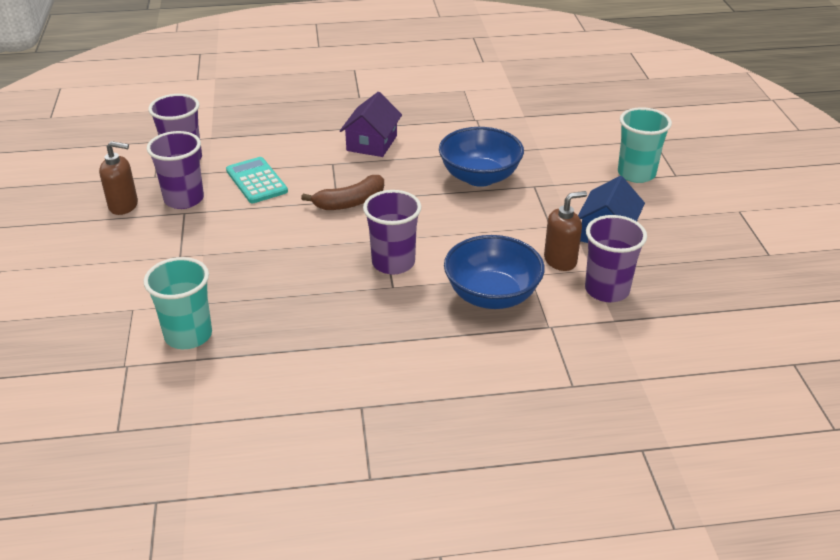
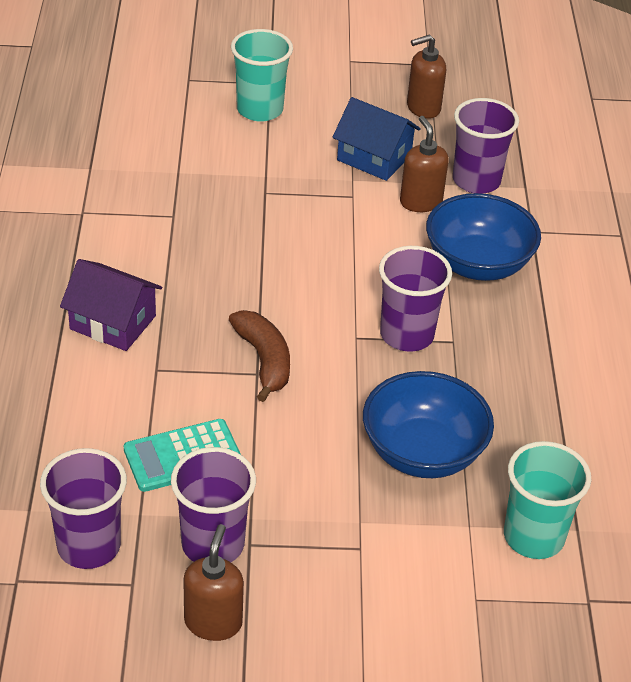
camera: 85 degrees left, 5 degrees up
(479, 177) = (233, 233): blue bowl -> blue bowl (423, 453)
(696, 254) = (423, 108): none -> brown soap dispenser

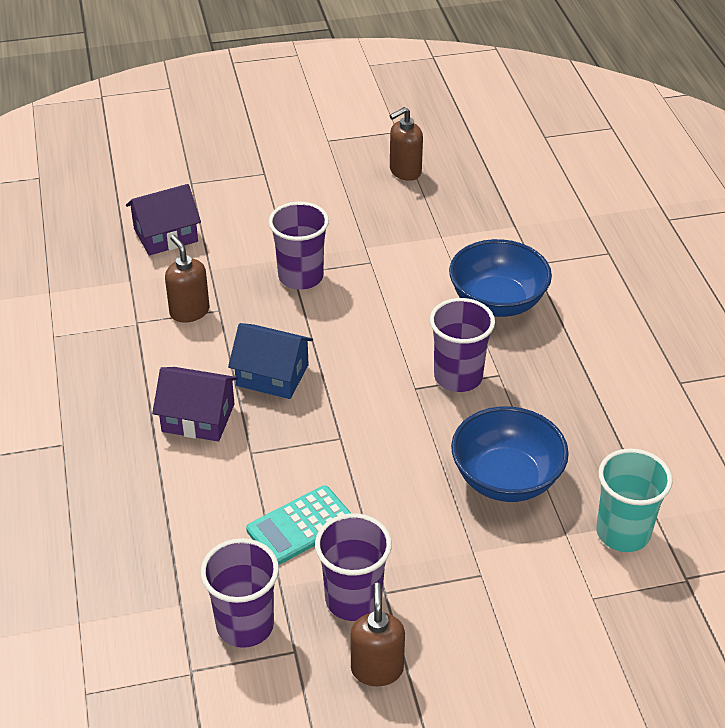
camera: 10 degrees left, 0 degrees up
(143, 128) = (166, 235): none -> purple house
(259, 110) = (263, 199): turquoise cup -> none
(264, 360) = (343, 425): brown banana -> none
(374, 158) = (377, 224): blue house -> blue house (272, 375)
(420, 202) = (430, 256): brown soap dispenser -> brown soap dispenser (189, 311)
(476, 181) = (472, 228): purple cup -> purple cup (301, 277)

